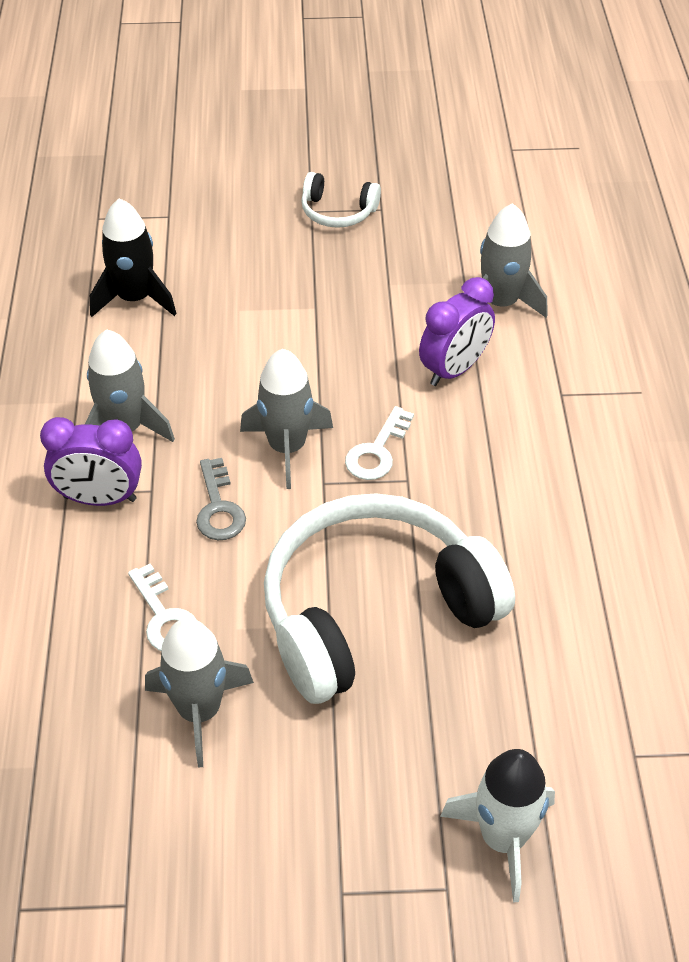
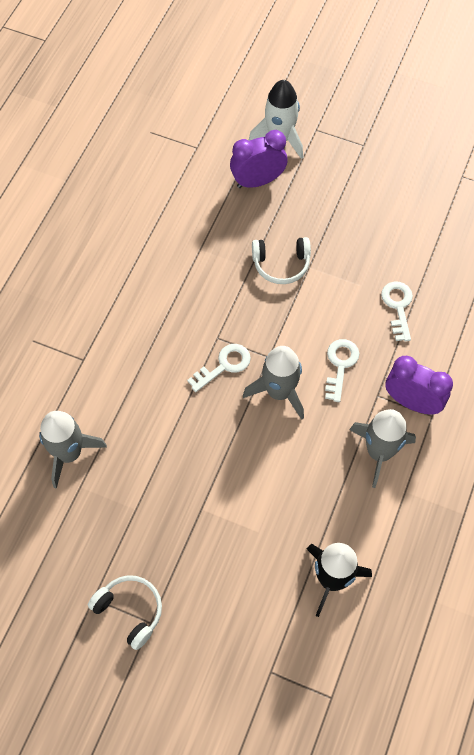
camera: 155 degrees left, 15 degrees up
(199, 711) = (397, 248): grey rocket -> none
(218, 508) = (340, 365): grey key -> white key
(374, 611) = (281, 264): white headphones -> white headphones, size x0.43
(454, 369) = (138, 408): purple clock -> purple clock (258, 181)

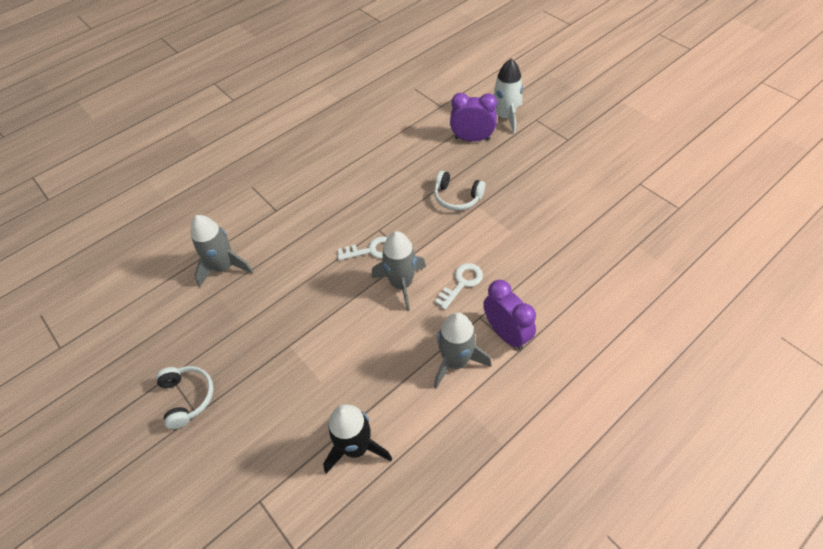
camera: 30 degrees right, 10 degrees down
(398, 306) = (534, 257): white key -> none

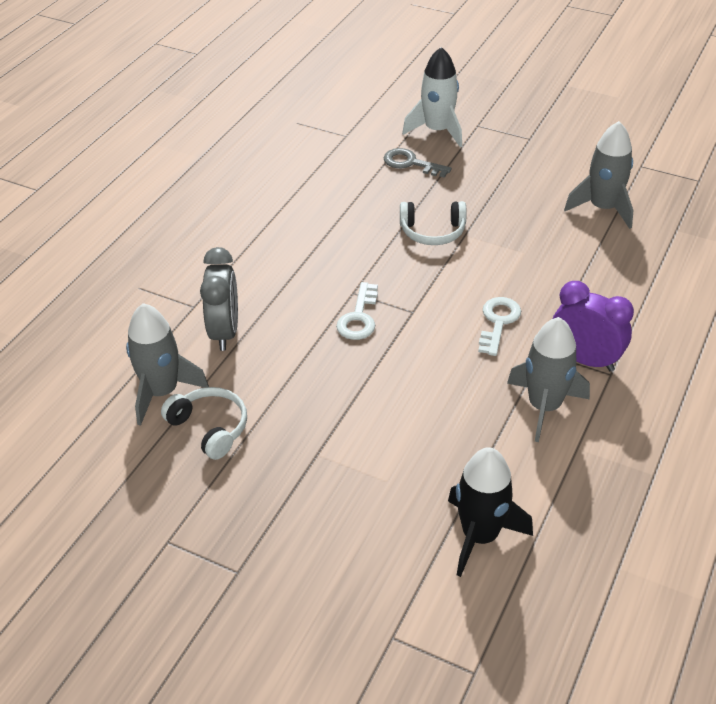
camera: 25 degrees left, 10 degrees down
(188, 397) = (212, 557): white headphones -> white headphones (210, 428)
(284, 235) = (225, 332): none -> grey clock
(371, 250) = (359, 317): white key -> white key turned 135 degrees clockwise
(401, 284) = (422, 344): grey rocket -> grey rocket (602, 208)
(472, 139) = (411, 163): purple clock -> grey key

